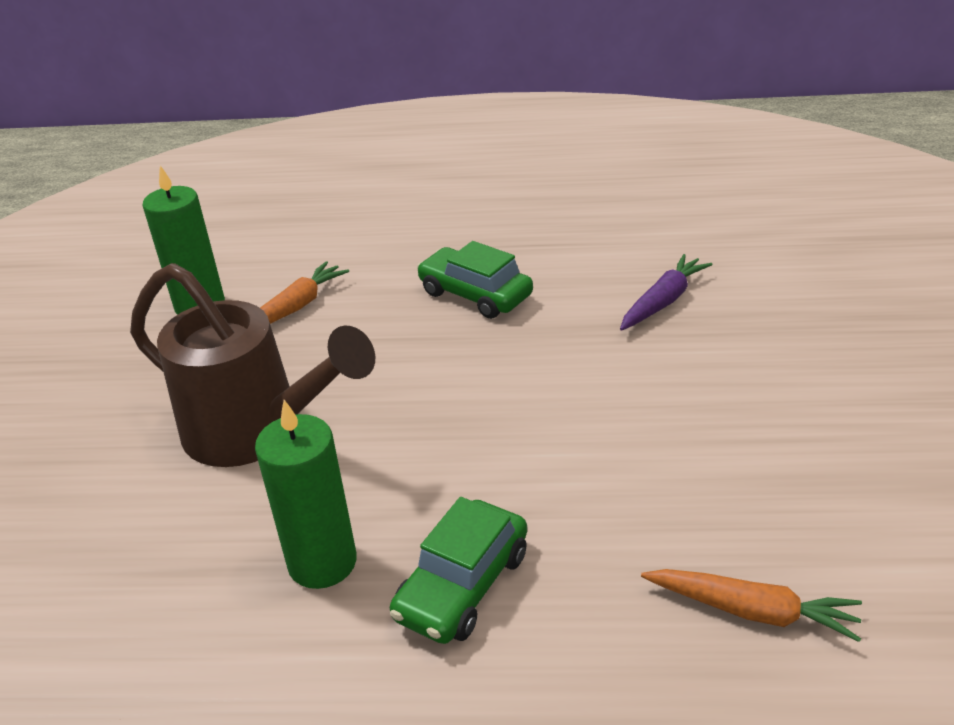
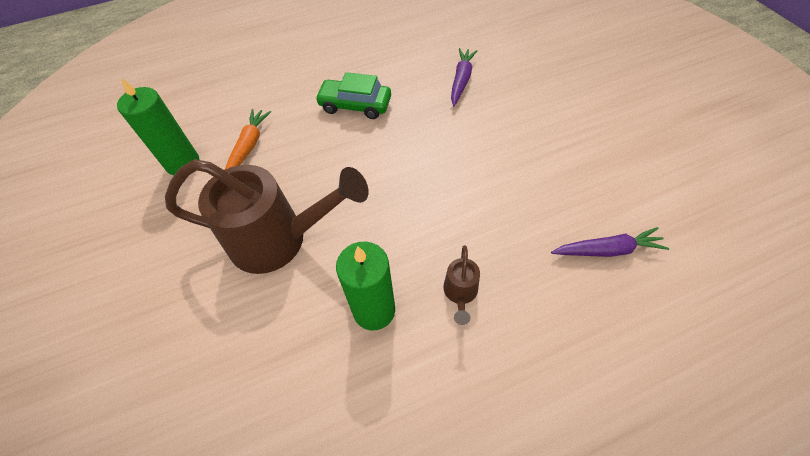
camera: 25 degrees left, 20 degrees up
(462, 585) = (460, 293): green car -> brown watering can
(752, 611) = (607, 250): orange carrot -> purple carrot

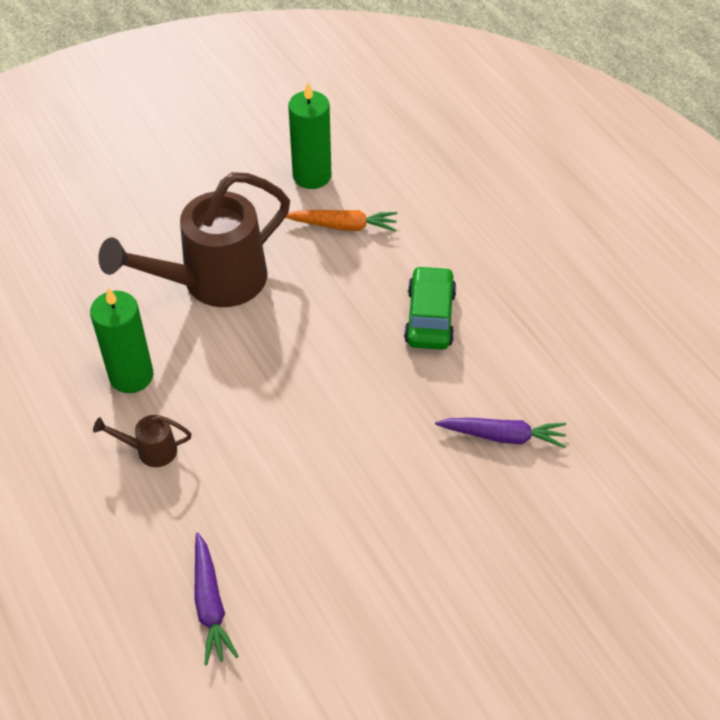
camera: 80 degrees right, 5 degrees down
(278, 239) = (213, 281): brown watering can -> brown watering can turned 60 degrees clockwise

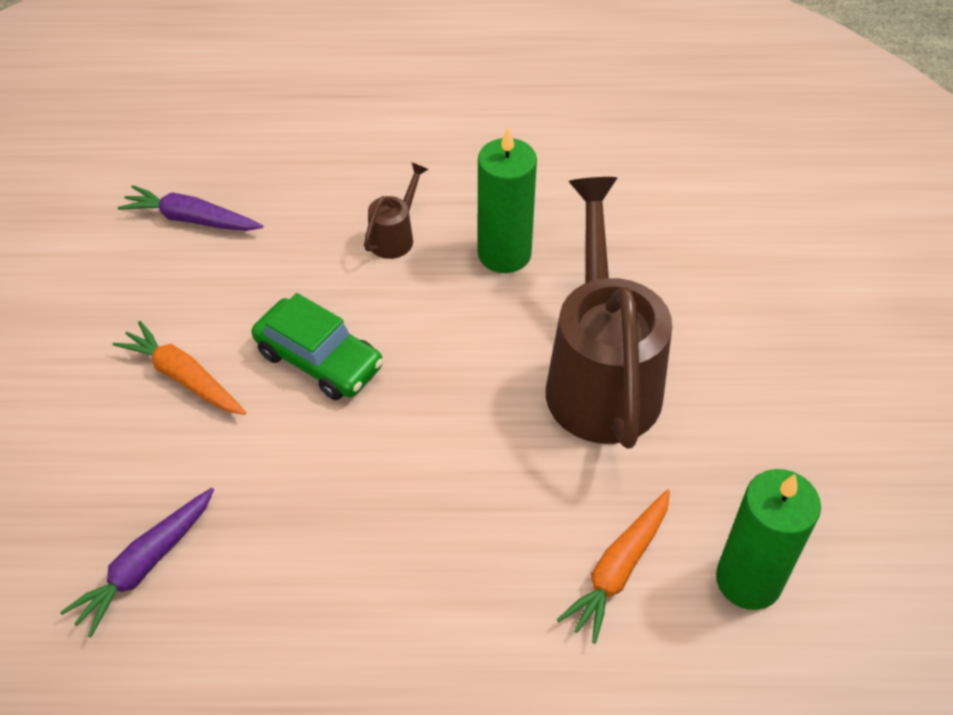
camera: 120 degrees right, 0 degrees up
(362, 506) = (184, 377): none -> orange carrot
(430, 317) = (383, 589): green car -> green car (319, 360)

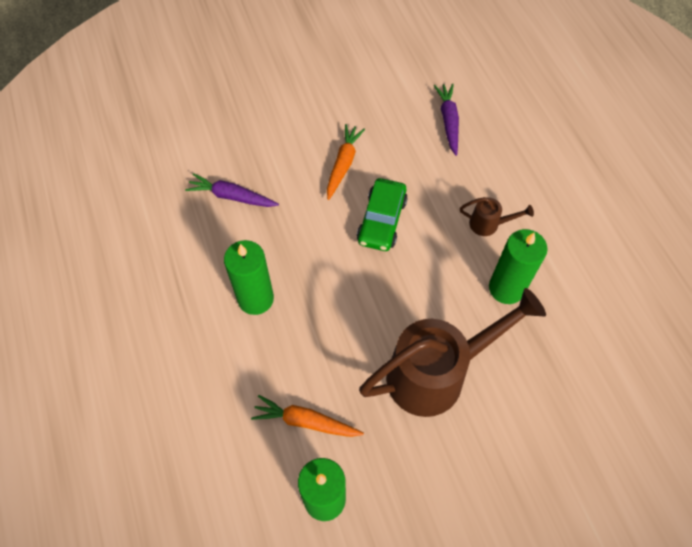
camera: 70 degrees right, 10 degrees up
(372, 583) = (255, 298): none -> green candle

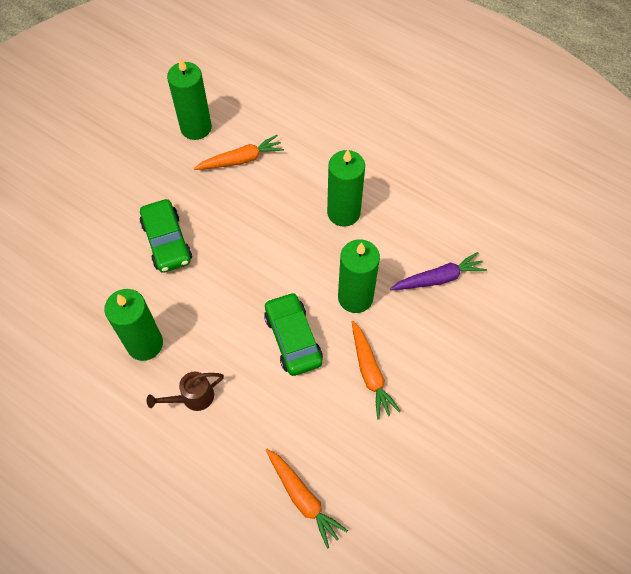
camera: 145 degrees right, 0 degrees up
(308, 221) = (355, 297): none -> green candle
(436, 374) = (167, 242): brown watering can -> green car
(448, 121) = (303, 498): purple carrot -> orange carrot

